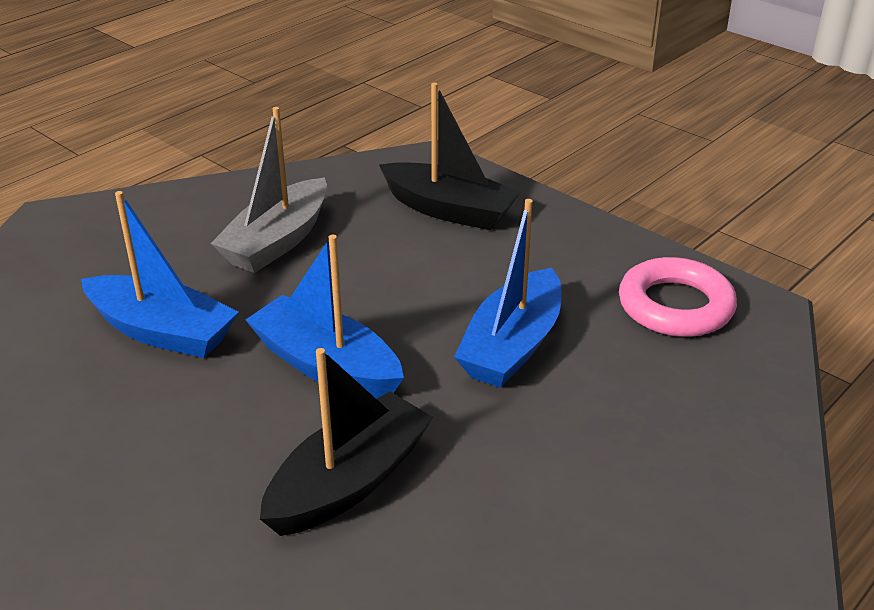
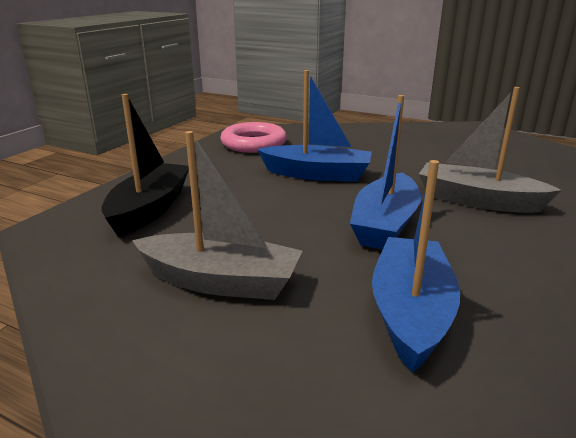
camera: 105 degrees left, 10 degrees down
(349, 482) = (477, 200): black boat -> grey boat

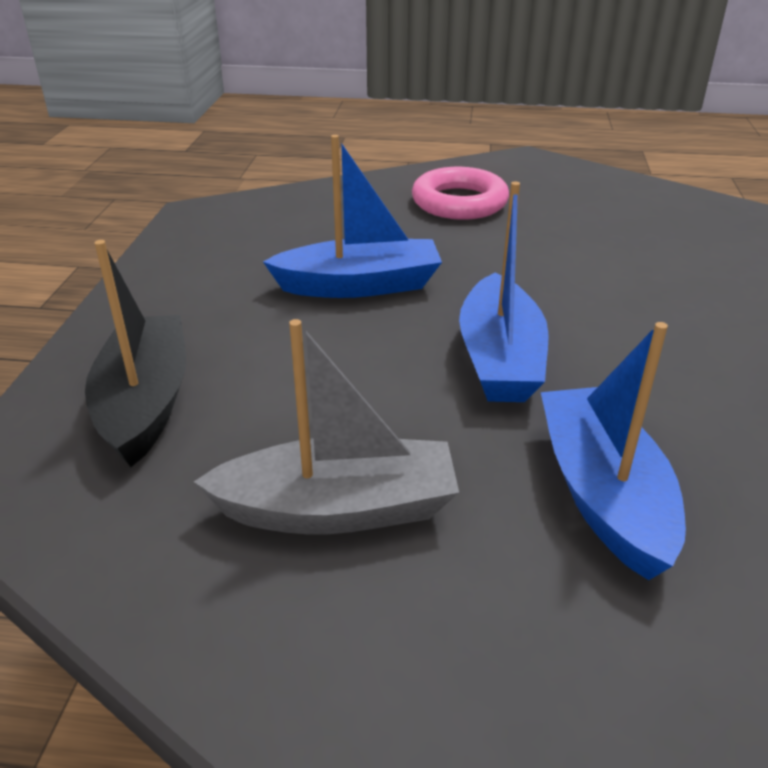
camera: 20 degrees left, 10 degrees up
(253, 143) = (228, 239): pink ring -> pink ring (459, 202)
(477, 200) = (592, 294): grey boat -> none

